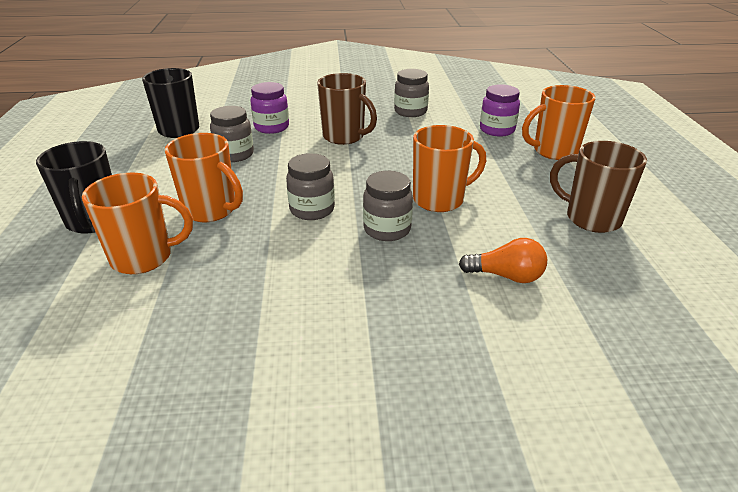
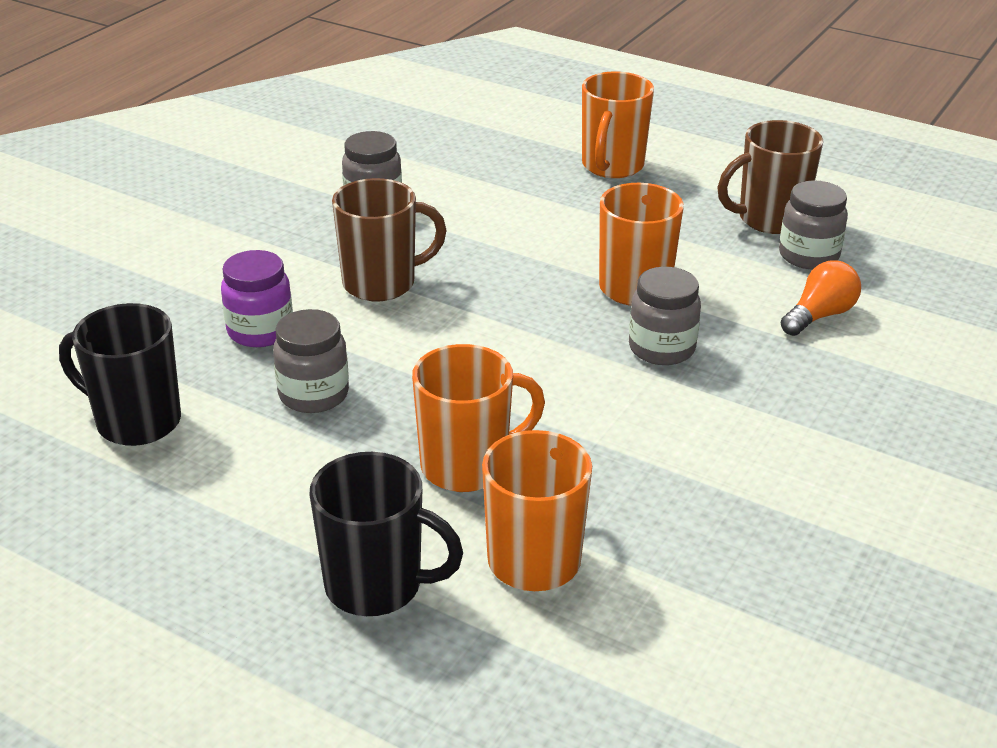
camera: 55 degrees left, 0 degrees up
(312, 210) = (558, 384): grey jar -> grey jar (808, 256)
(497, 130) = (513, 172): purple jar -> none

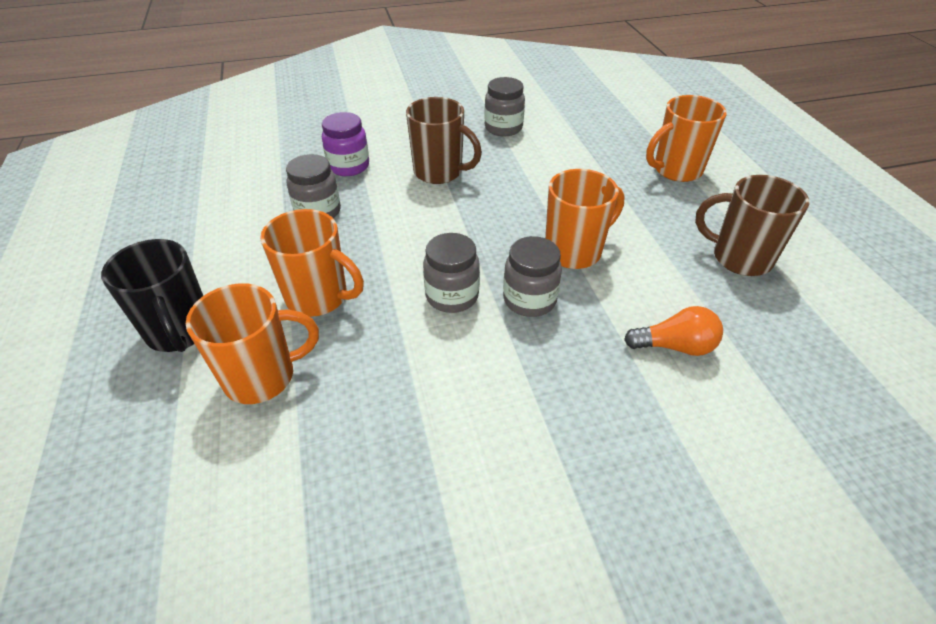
camera: 45 degrees right, 10 degrees up
(136, 421) = (235, 180): black mug -> none
(808, 256) = (732, 299): grey jar -> grey jar (452, 296)

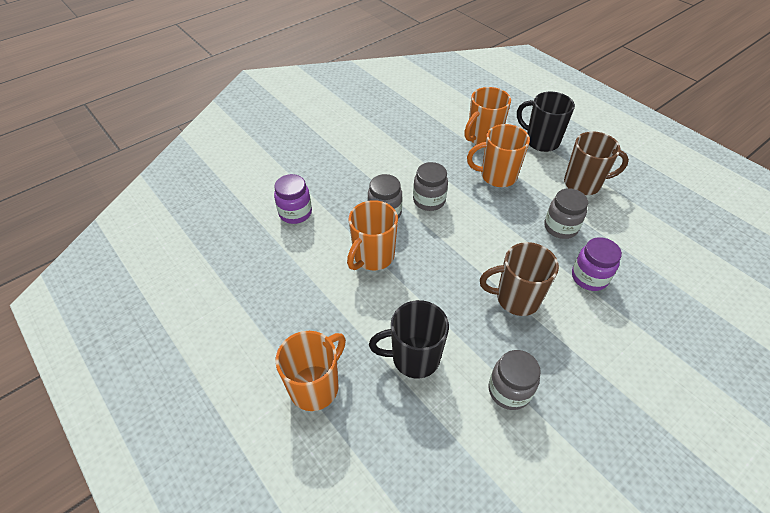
camera: 155 degrees right, 5 degrees up
(573, 163) = (414, 358): none -> black mug
(675, 346) = (295, 213): orange light bulb -> purple jar
(739, 258) = (256, 292): brown mug -> brown mug (583, 184)

